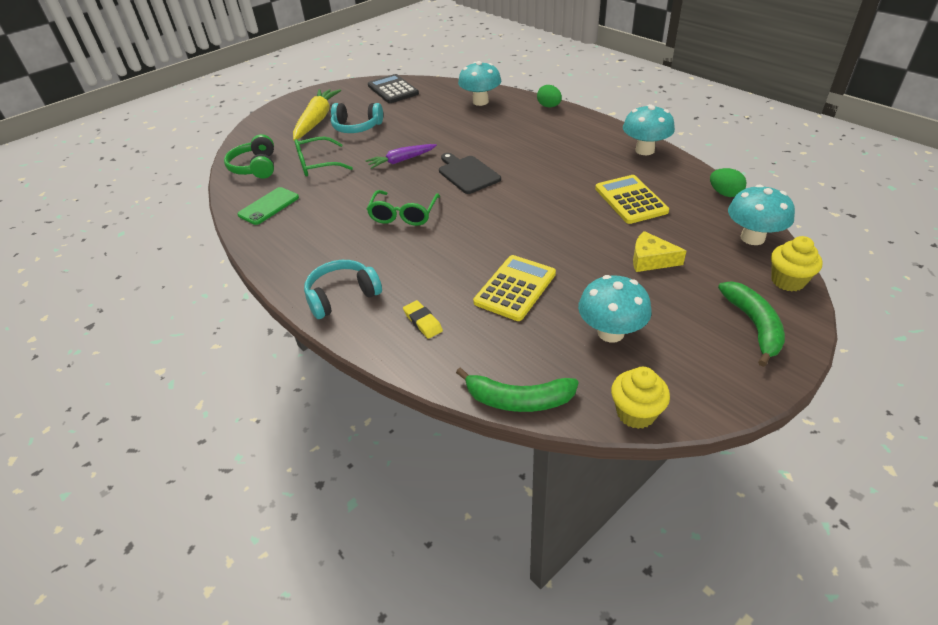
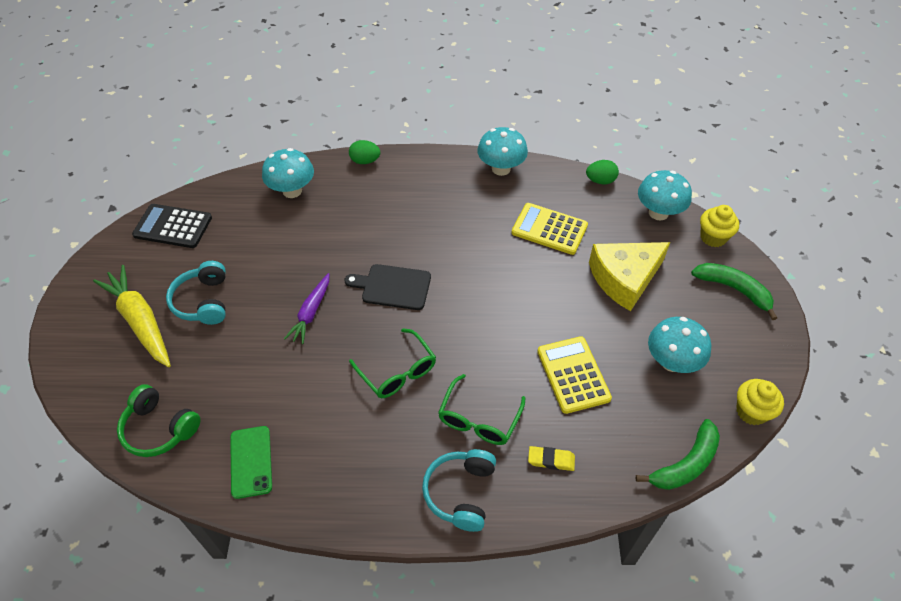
camera: 50 degrees left, 10 degrees up
(318, 164) = (228, 375): green glasses -> green glasses (479, 418)
(357, 127) = (203, 301): turquoise headphones -> turquoise headphones turned 120 degrees clockwise
(651, 260) = (624, 278): yellow cheese -> yellow cheese, size x1.76

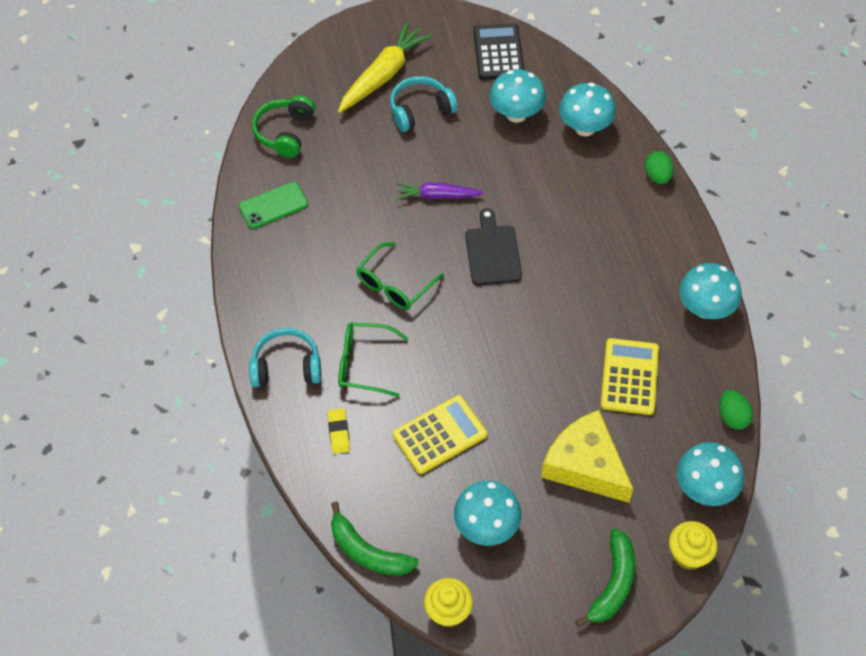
camera: 75 degrees right, 5 degrees up
(251, 232) = (516, 114): none -> turquoise mushroom

